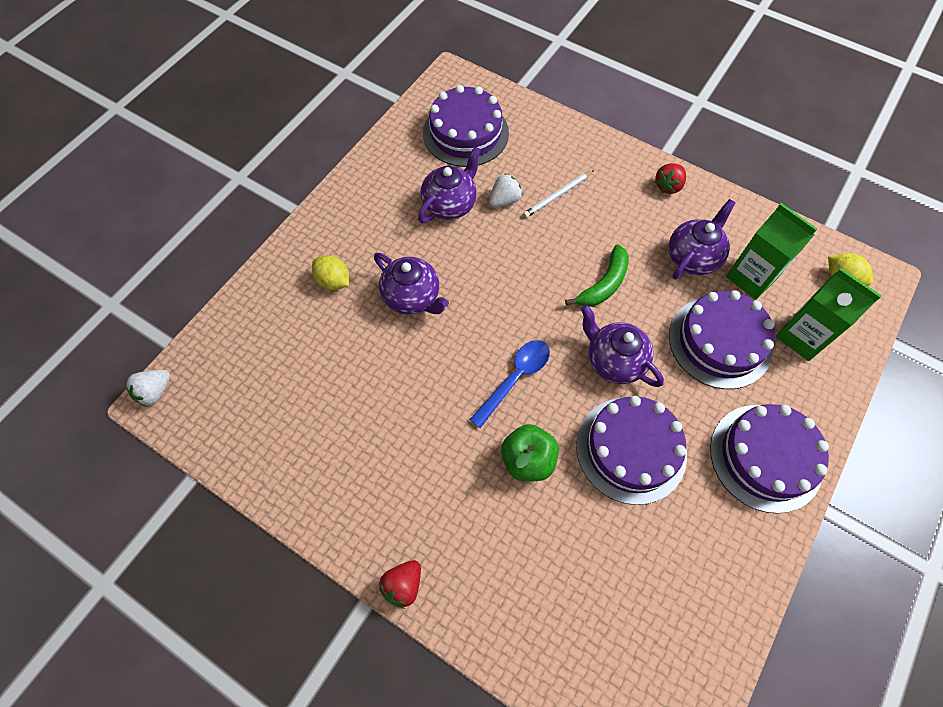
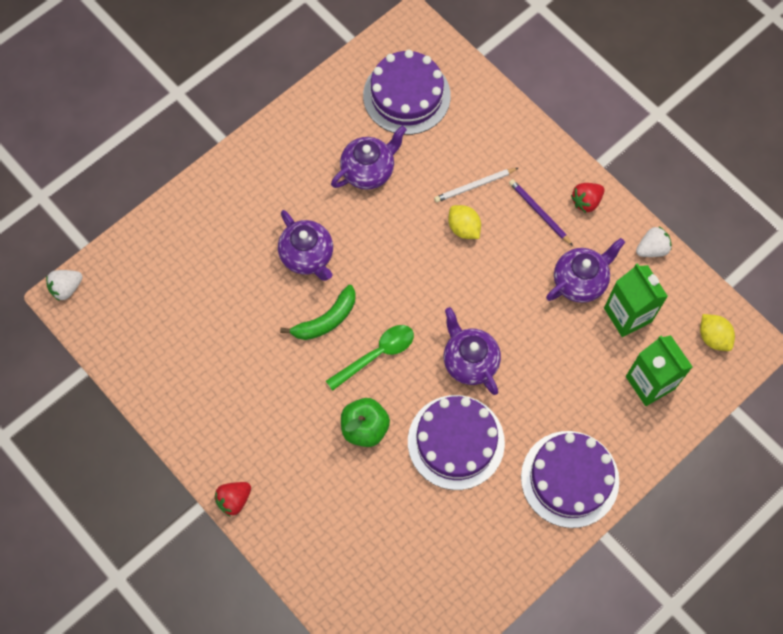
camera: 15 degrees right, 5 degrees up
(333, 281) = (241, 223): yellow lemon -> yellow lemon (463, 228)
(504, 200) = (421, 179): white strawberry -> white strawberry (652, 249)
(515, 378) = (377, 355): blue spoon -> green spoon
(603, 284) = (486, 287): green banana -> green banana (326, 320)
(628, 205) = (539, 212): none -> purple pencil
(719, 342) = (572, 368): purple cake -> none

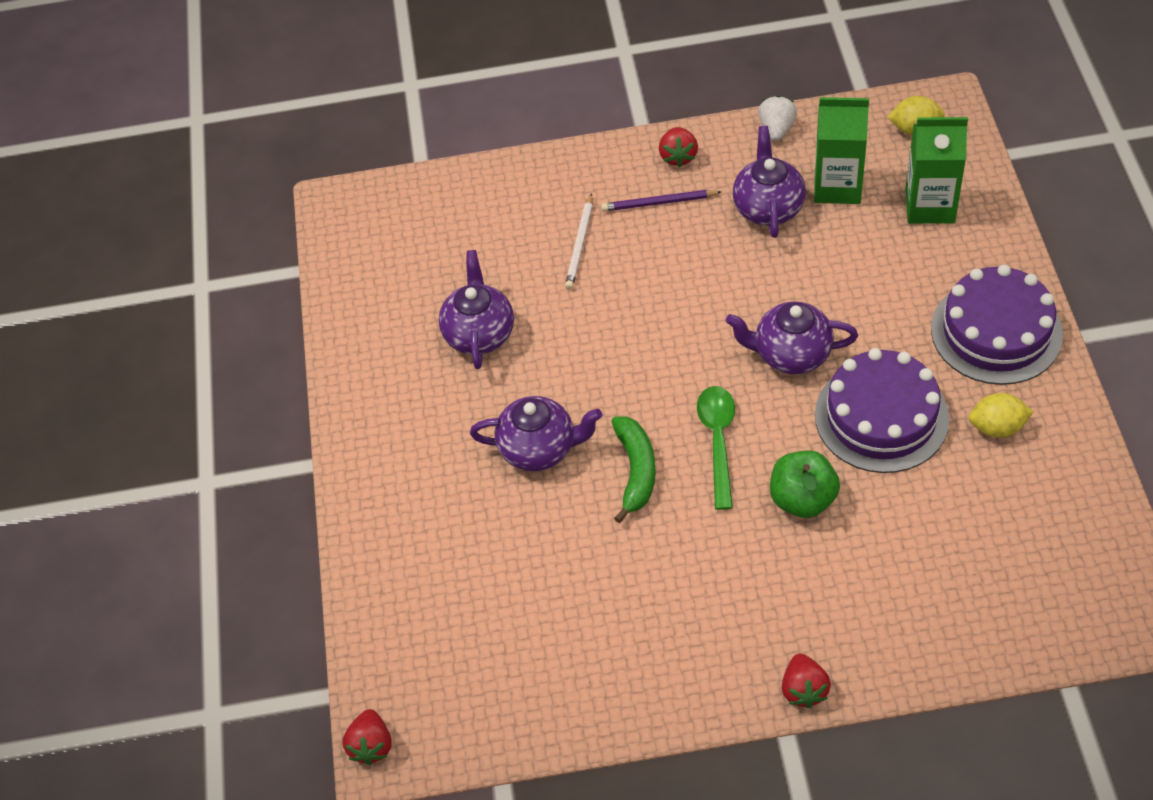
camera: 50 degrees left, 15 degrees down
(66, 288) = (371, 745): white strawberry -> red strawberry
(406, 95) = (416, 251): purple cake -> none
(463, 228) = (623, 279): yellow lemon -> yellow lemon (997, 427)

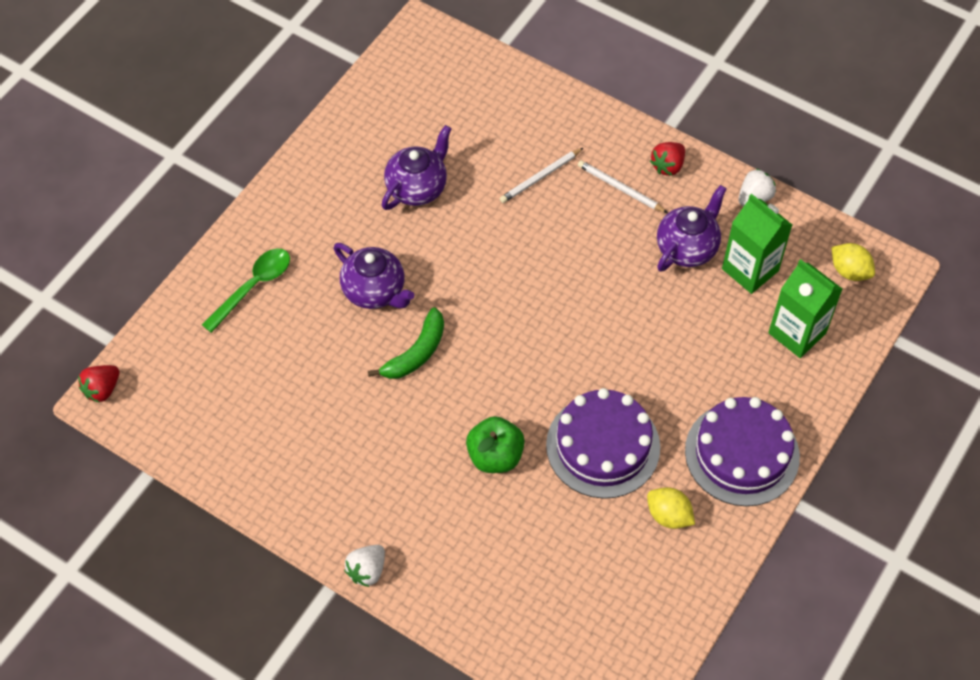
camera: 35 degrees right, 5 degrees up
(659, 203) = (620, 188): purple pencil -> white pencil
(718, 441) = (485, 376): green spoon -> green spoon (253, 286)
(791, 354) = (591, 358): purple teapot -> none
(804, 689) = (367, 571): red strawberry -> white strawberry

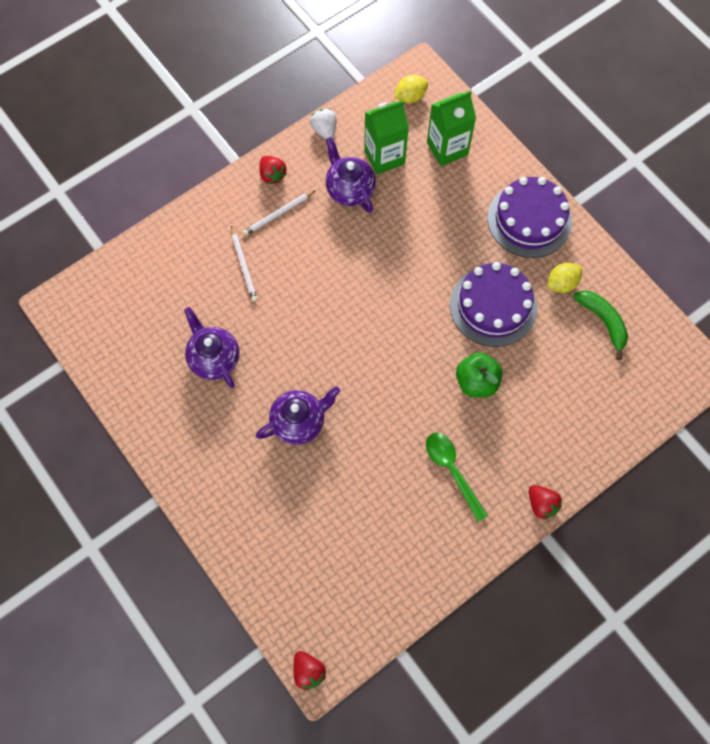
camera: 70 degrees left, 10 degrees up
(253, 286) = (256, 516): green spoon -> green spoon (452, 471)
(367, 571) = (541, 504): white strawberry -> red strawberry
(416, 353) = (367, 409): green banana -> green banana (603, 322)

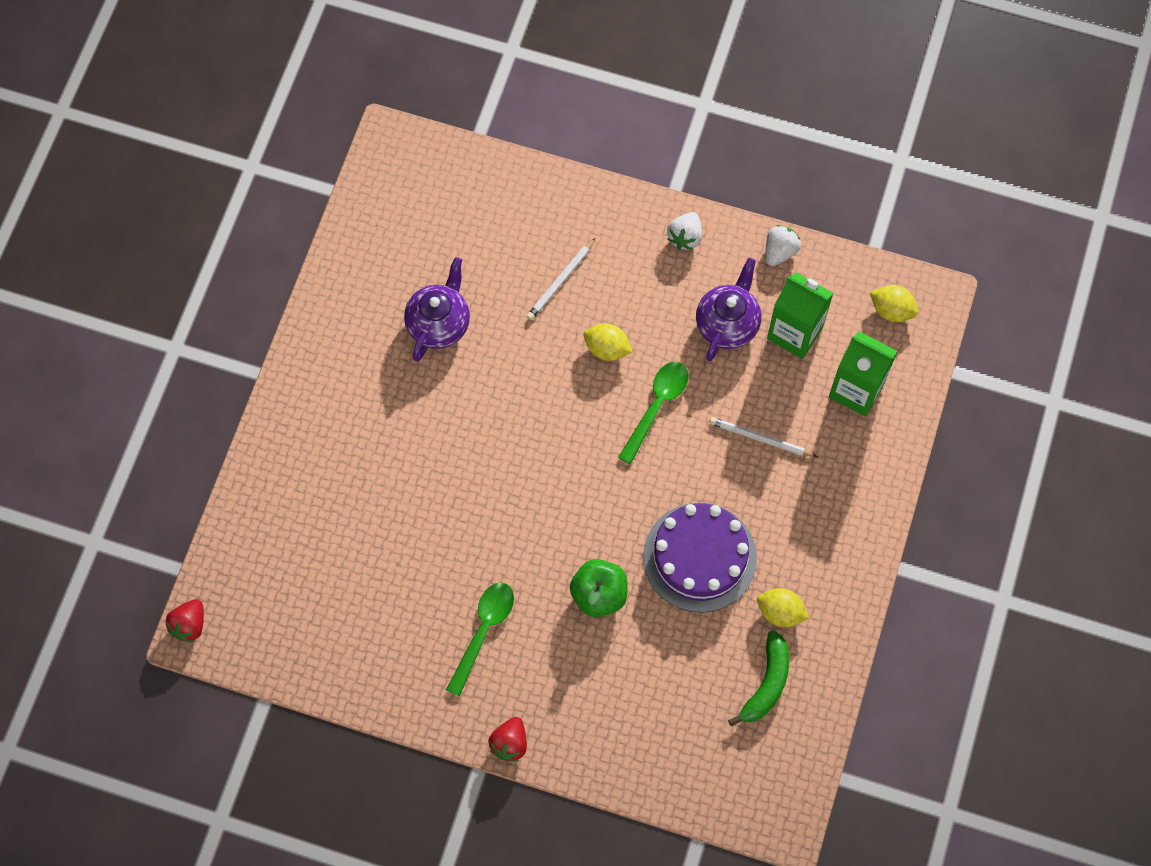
camera: 55 degrees right, 0 degrees up
(272, 175) = (685, 237): red strawberry -> white strawberry
(278, 214) = (644, 274): white pencil -> white pencil (760, 439)
(299, 422) = (430, 449): purple teapot -> none
(312, 268) = (607, 349): none -> yellow lemon
(373, 265) = (657, 406): none -> green spoon
(529, 220) = (834, 531): purple cake -> none

